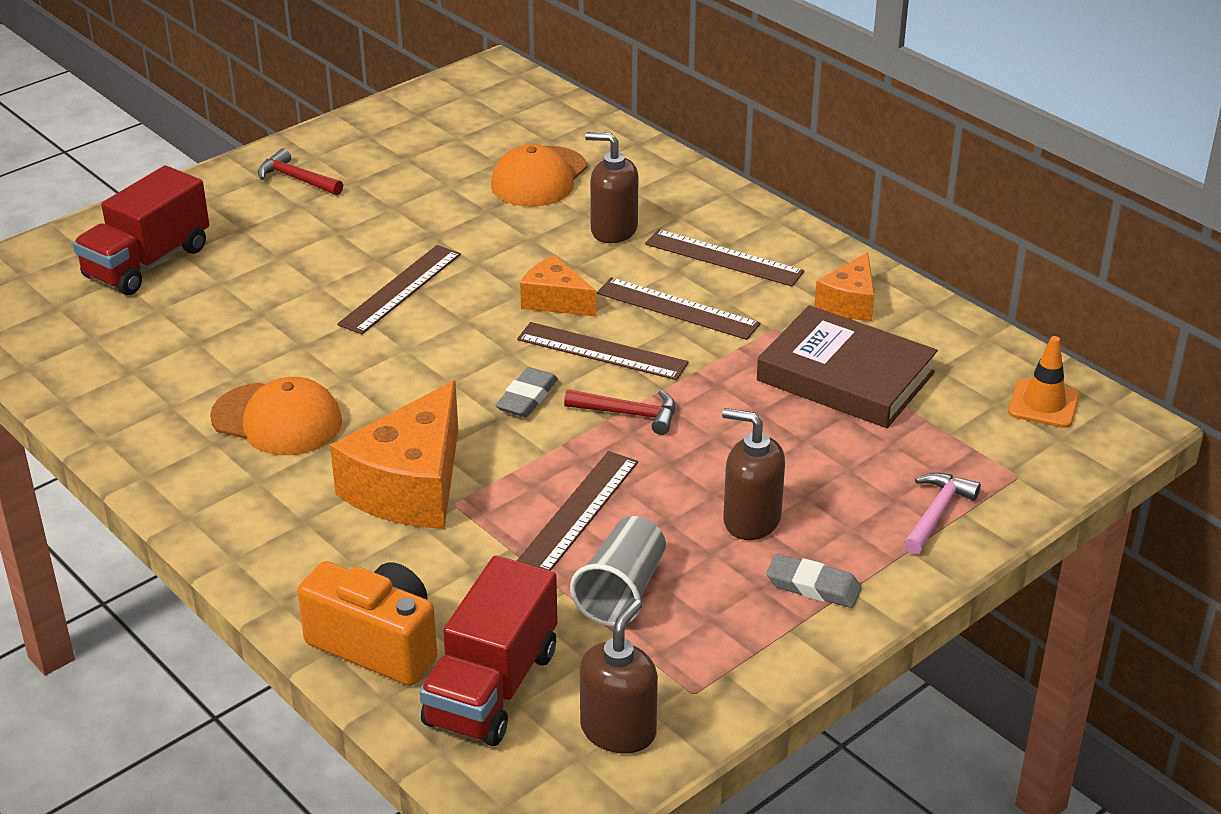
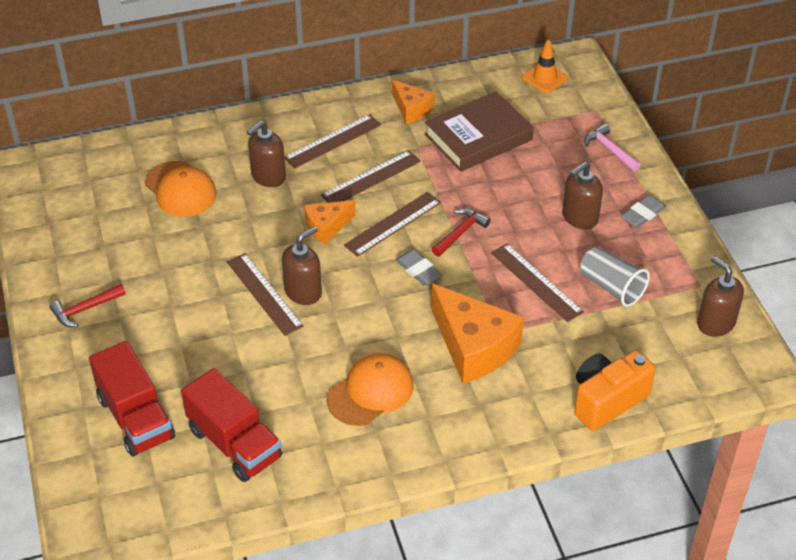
camera: 65 degrees left, 10 degrees up
(423, 317) = (303, 292): none -> brown soap dispenser
(492, 687) = (663, 362): red truck -> red truck (234, 443)

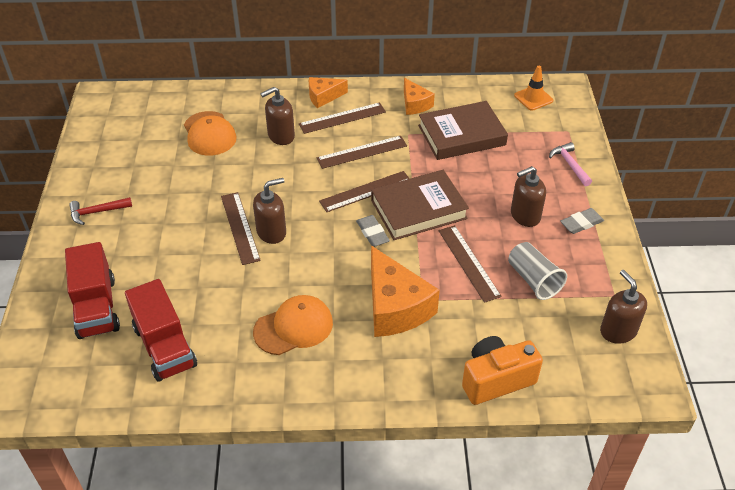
camera: 15 degrees right, 0 degrees up
(327, 227) = (311, 184): orange cheese -> orange cheese (323, 97)
(460, 233) = (418, 209): red hammer -> brown book

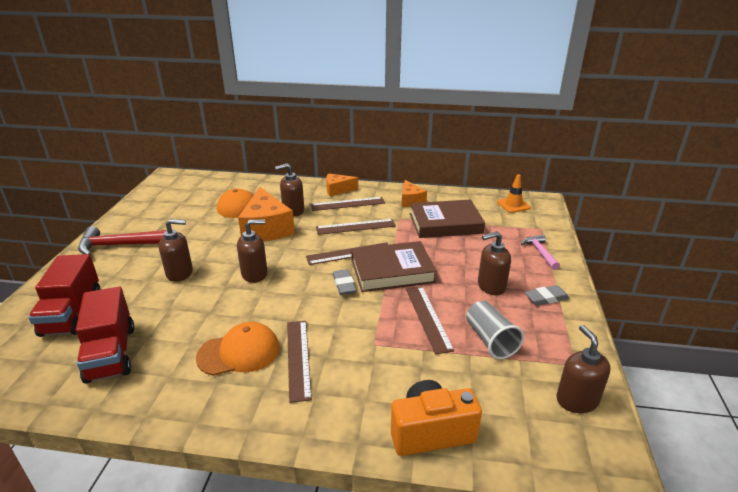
camera: 10 degrees right, 15 degrees down
(97, 212) = (119, 245): red hammer -> red hammer, size x1.66
(188, 241) = (180, 273): none -> brown soap dispenser
(240, 227) = (229, 268): brown ruler -> brown ruler (298, 358)
(395, 307) = (344, 347): orange cheese -> orange cheese (266, 228)

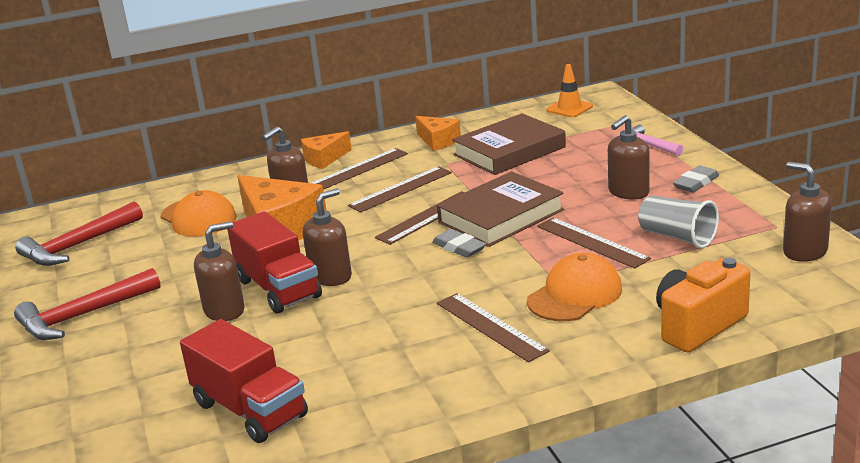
camera: 25 degrees left, 5 degrees down
(72, 313) = (131, 399): red truck -> red truck (278, 289)
(167, 199) = (78, 245): none -> red hammer
(239, 352) = (414, 348): orange cap -> orange cap (575, 295)

